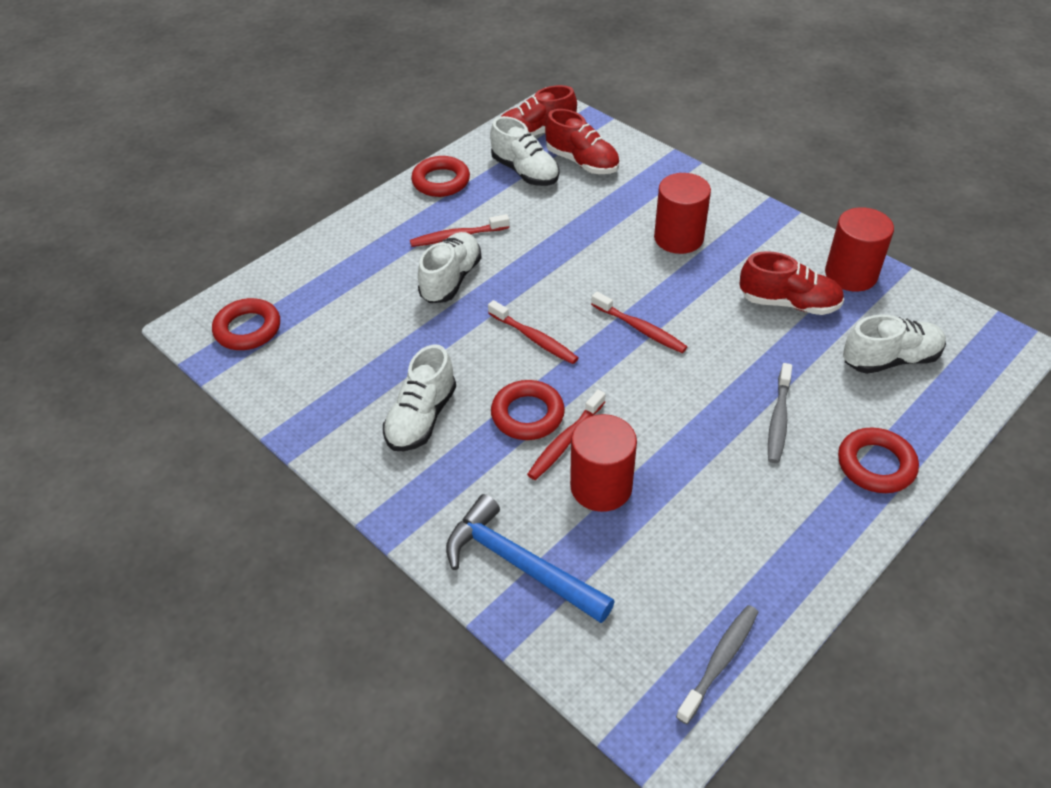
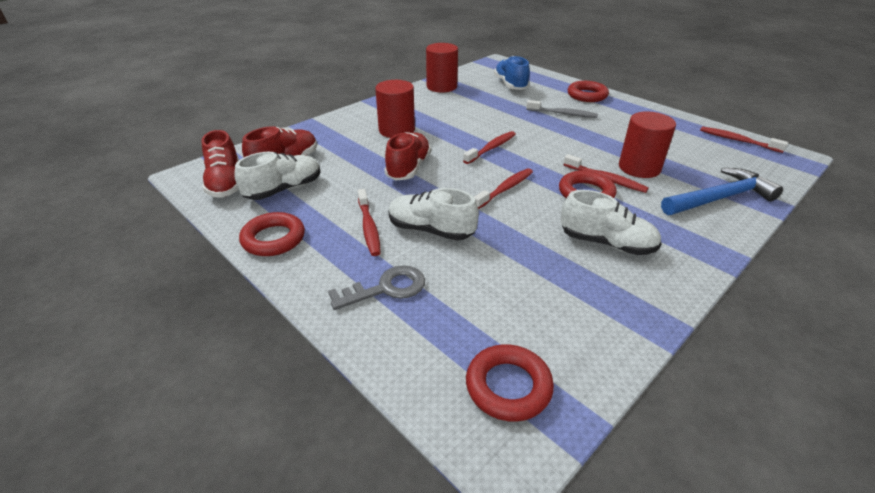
camera: 90 degrees left, 10 degrees down
(366, 256) = (386, 288): none -> grey key
(519, 564) = (720, 198): blue hammer -> blue hammer turned 150 degrees counterclockwise
(720, 661) = (737, 140): grey toothbrush -> red toothbrush
(789, 303) = (466, 103): red shoe -> red shoe (408, 168)
(890, 359) = (510, 85): white shoe -> blue shoe

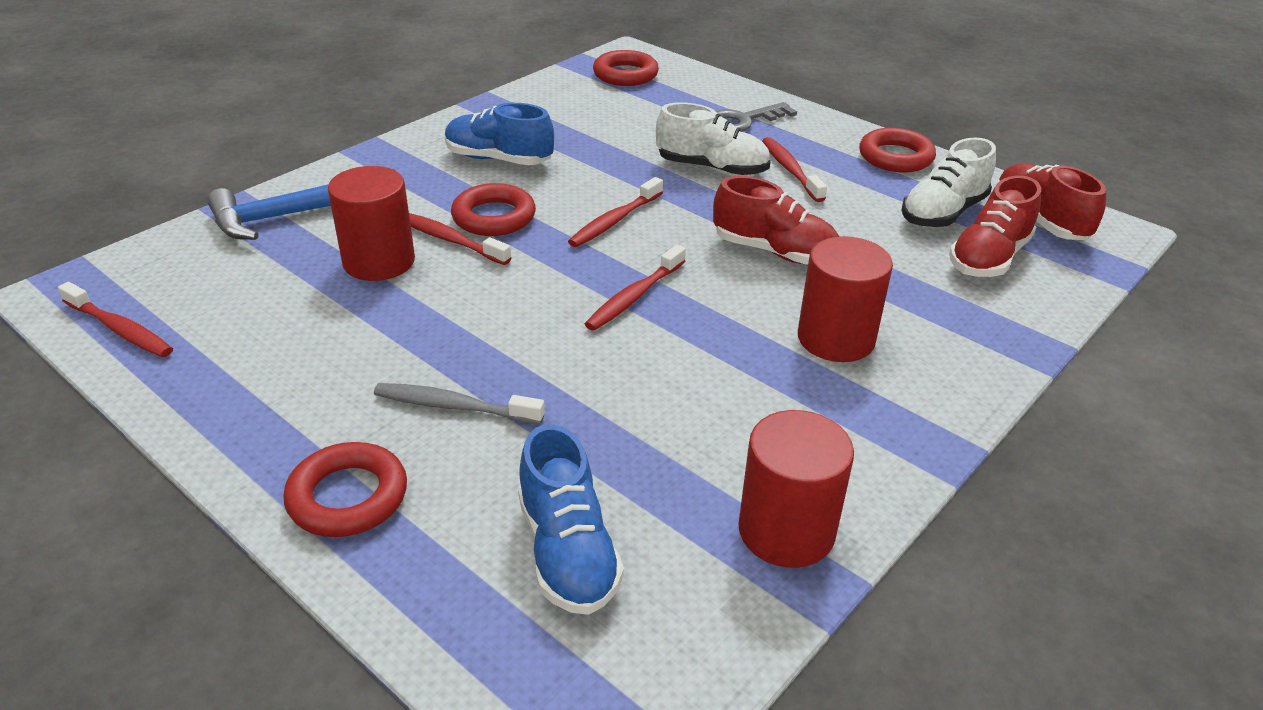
camera: 175 degrees right, 0 degrees up
(408, 168) = (774, 252): red shoe -> red shoe turned 75 degrees counterclockwise
(606, 243) = (498, 159): white shoe -> blue shoe

